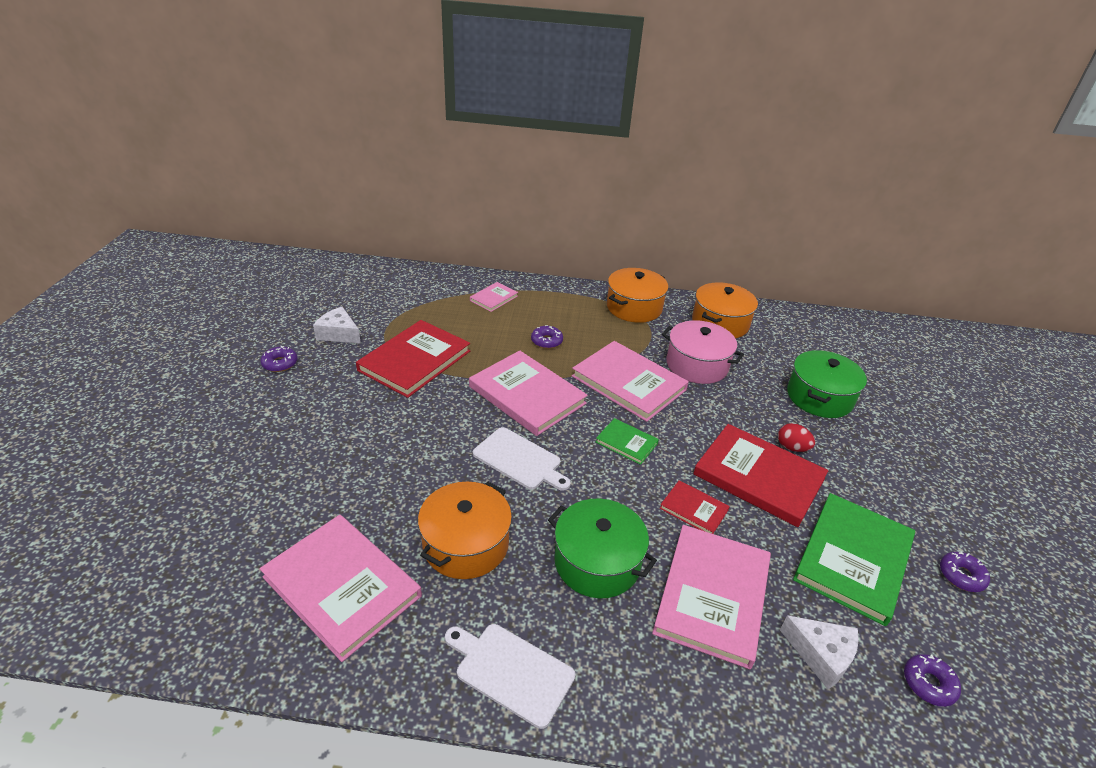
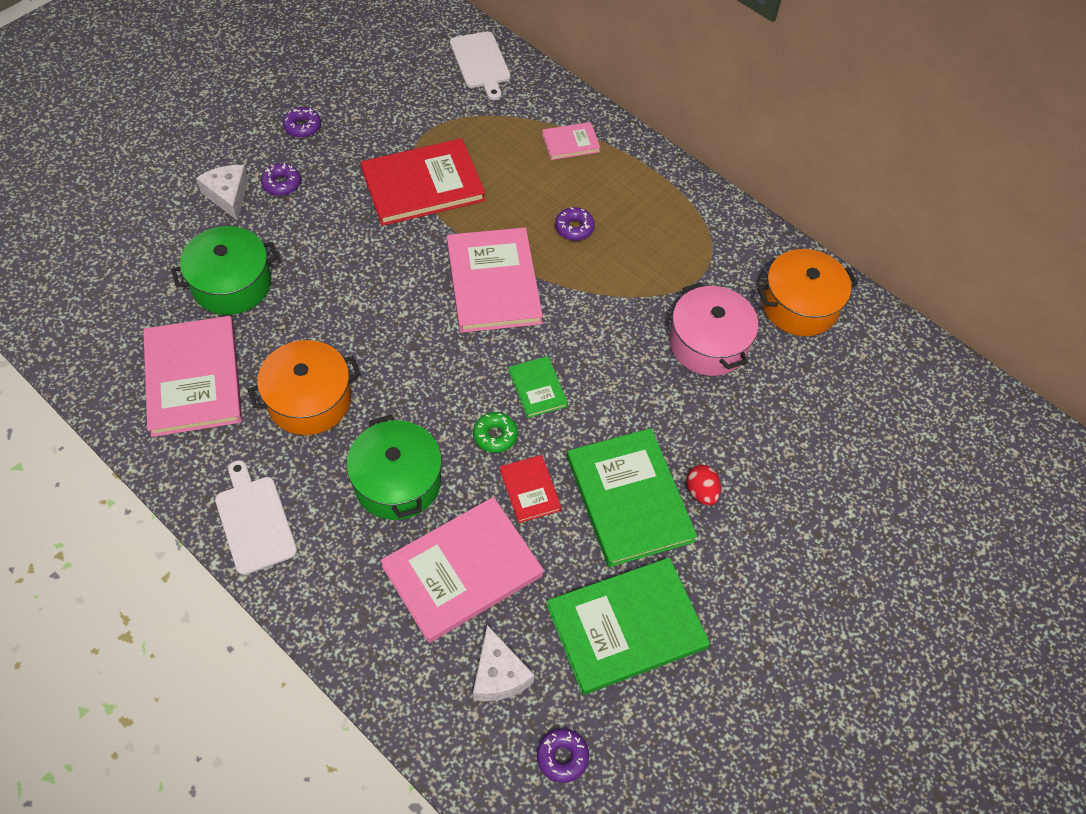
camera: 35 degrees right, 20 degrees up
(339, 334) = (379, 115): white cheese -> white cheese (228, 195)
(519, 460) = (422, 348): white cutting board -> white cutting board (481, 62)
(628, 383) = (609, 324): pink book -> none
(632, 488) = (495, 435): none -> green donut
(634, 307) = (718, 232): orange pot -> none
(758, 476) = (629, 499): red book -> green book
(819, 397) = (805, 458): green pot -> green pot (231, 284)
(961, 576) = (713, 710): purple donut -> purple donut (281, 184)

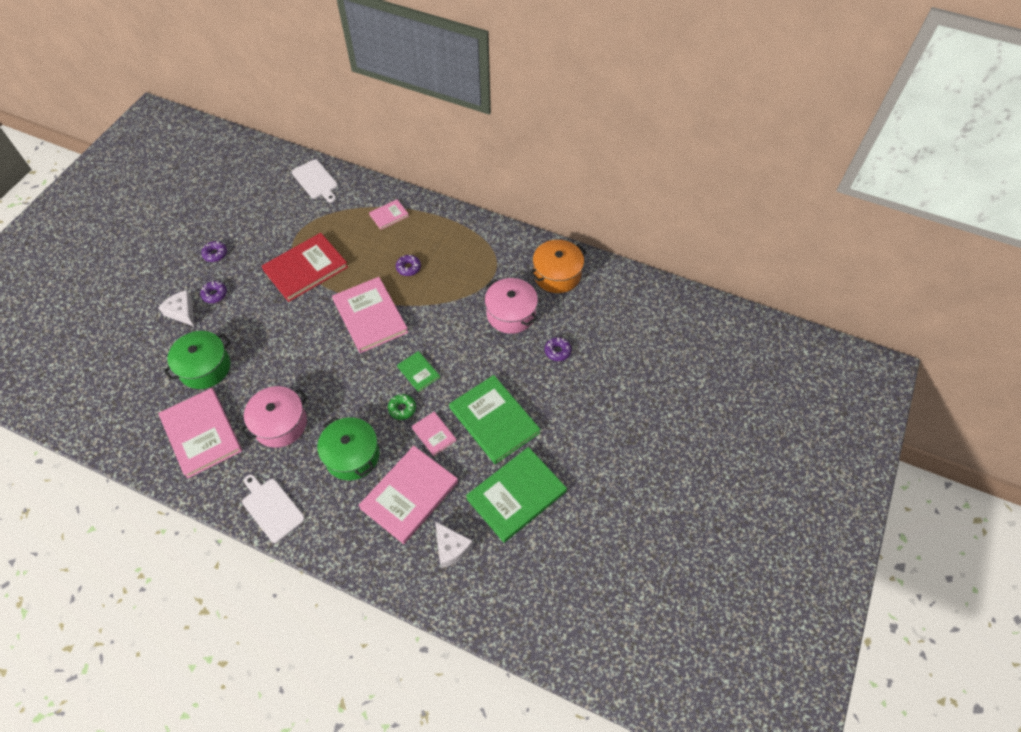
camera: 15 degrees left, 0 degrees up
(309, 400) = (280, 424): orange pot -> pink pot
(530, 490) = (434, 434): red book -> pink book
(562, 757) = (503, 582): purple donut -> purple donut (557, 351)
(701, 492) = (534, 403): red egg -> none

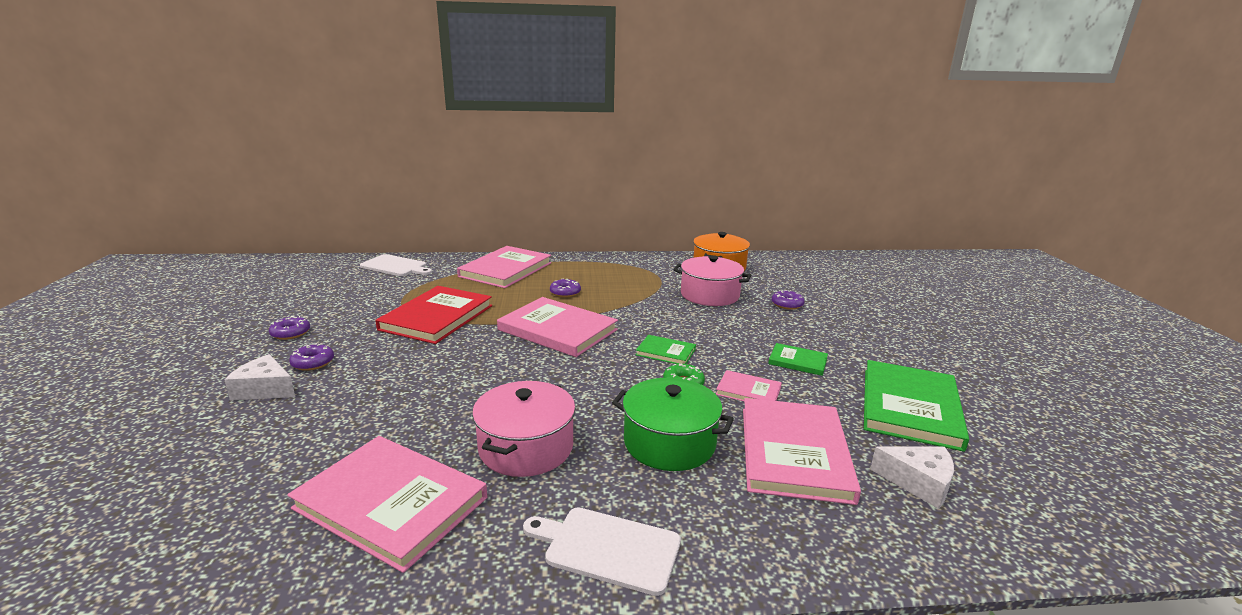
camera: 30 degrees left, 35 degrees down
(205, 367) = (343, 429): green pot -> none
(389, 215) = (506, 270): pink book -> pink book, size x2.03
(494, 420) = (797, 361): green book -> green book, size x0.49

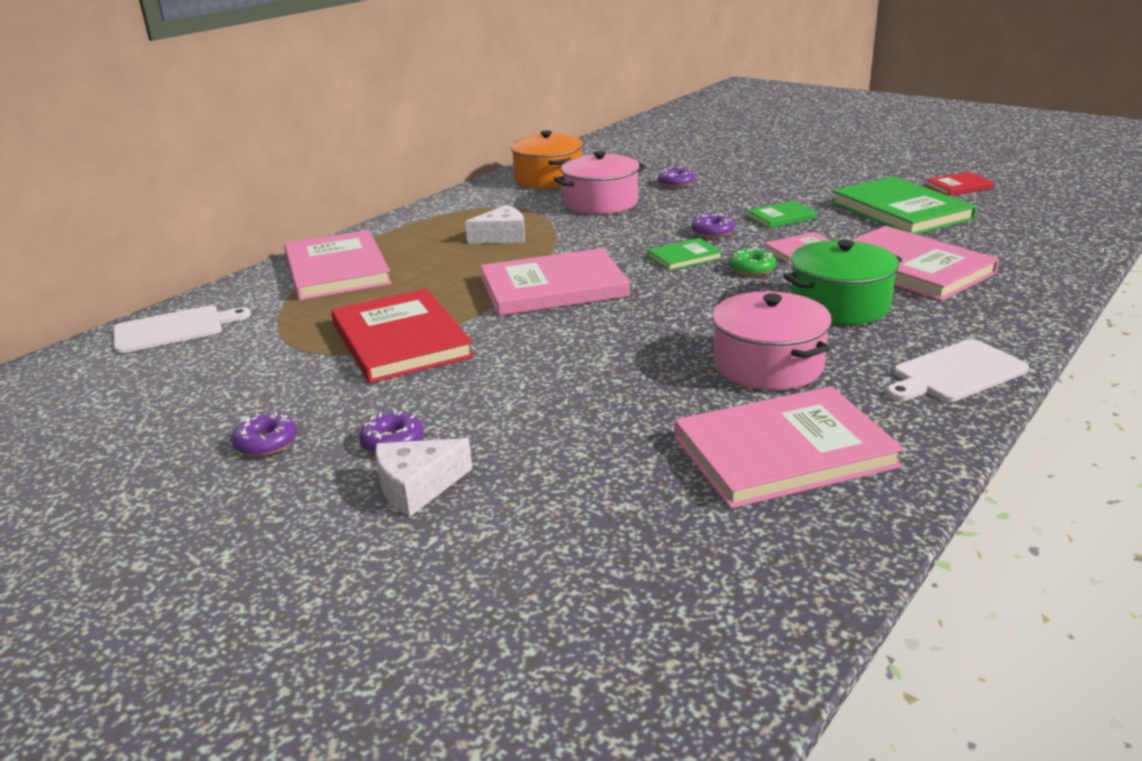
camera: 45 degrees left, 5 degrees up
(565, 292) = (468, 259): purple donut -> purple donut (712, 232)
(918, 482) = (992, 246): white cheese -> white cheese (502, 237)
(1026, 418) = (958, 187): none -> red book

